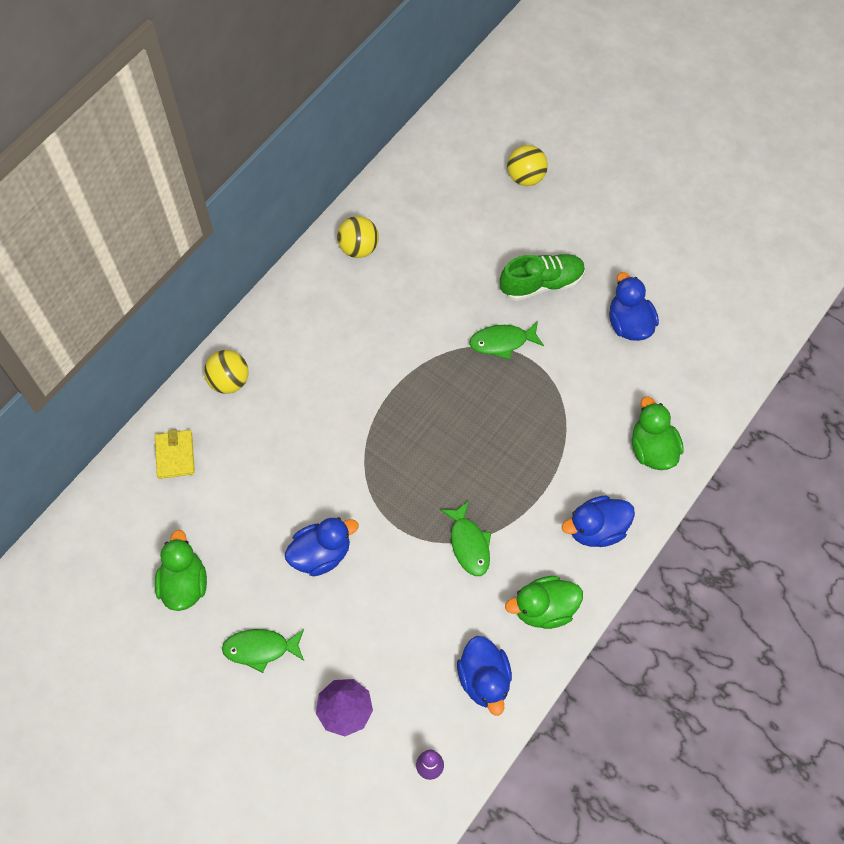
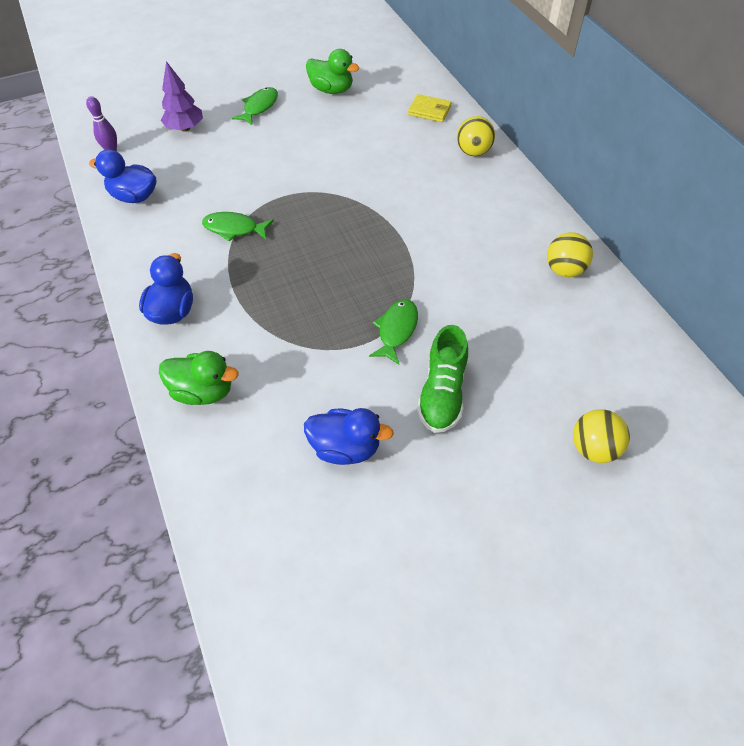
camera: 120 degrees right, 10 degrees down
(321, 554) = (297, 152): blue duck -> none
(544, 608) = (146, 249): green duck -> none

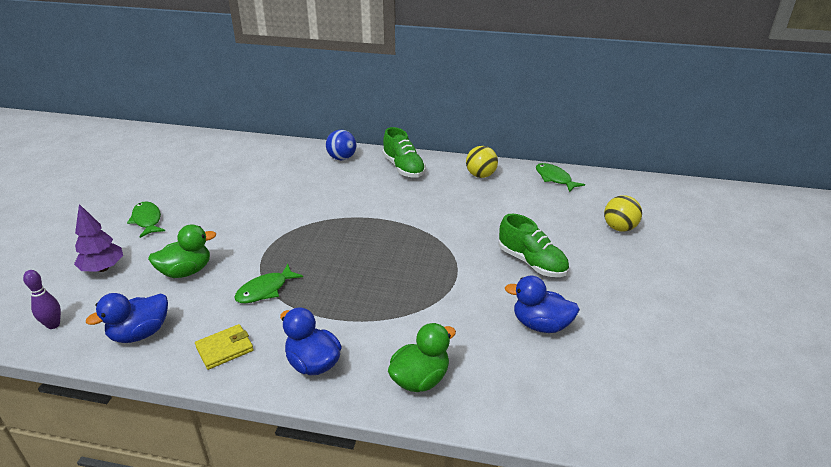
camera: 55 degrees left, 20 degrees down
(331, 90) = (188, 181): green duck -> green duck (186, 271)
(345, 448) = (540, 325): blue duck -> blue duck turned 120 degrees counterclockwise
(396, 330) = (460, 257): green fish -> green fish (554, 178)
(429, 110) = (278, 155): yellow wallet -> yellow wallet (225, 349)
(473, 152) = (342, 158): yellow ball -> blue ball
(507, 203) = (403, 168): none -> green shoe

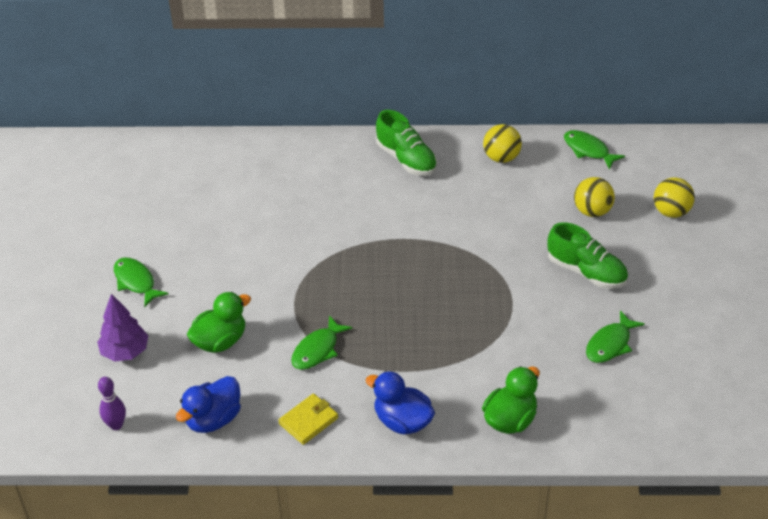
camera: 10 degrees left, 10 degrees up
(342, 158) = (325, 154): blue ball -> none
(540, 325) = (610, 344): blue duck -> green fish
(548, 219) = (592, 211): none -> yellow ball

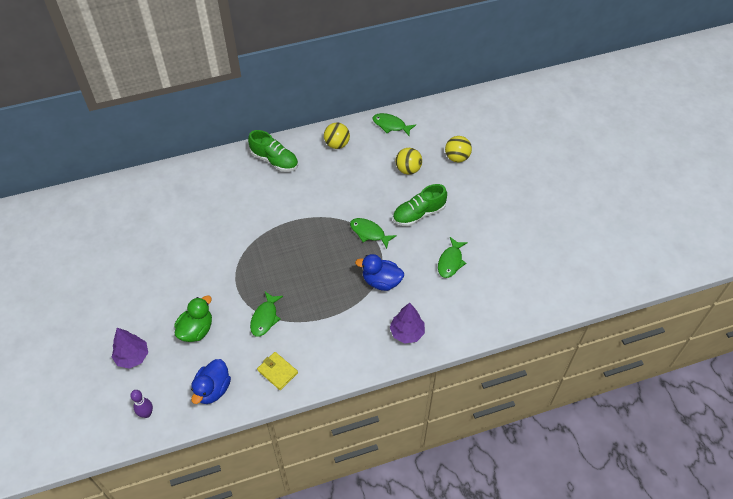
camera: 20 degrees left, 10 degrees up
(136, 282) = (120, 301): green fish -> green fish (369, 233)
(308, 421) = (277, 372): yellow wallet -> yellow wallet turned 75 degrees counterclockwise
(402, 421) = (339, 354): blue duck -> blue duck (381, 281)
(510, 419) = (407, 333): green duck -> purple tree
(586, 272) = (419, 214): green shoe -> green shoe turned 135 degrees clockwise

